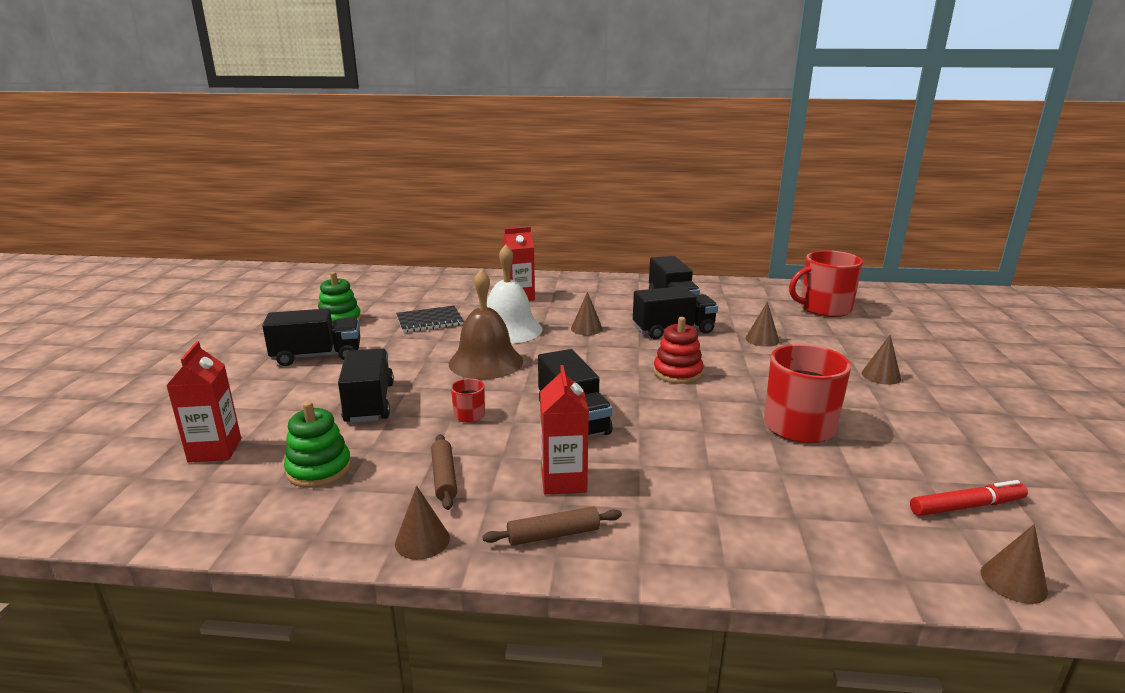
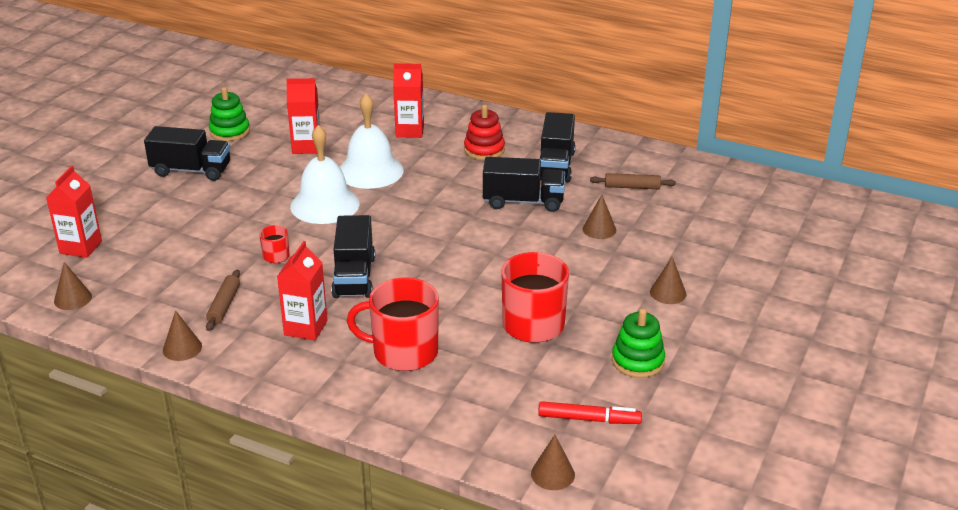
camera: 20 degrees right, 10 degrees up
(319, 469) = (143, 279): green stacking toy -> green stacking toy (637, 361)
(369, 403) = (207, 228): black truck -> none
(429, 321) = (306, 147): black notebook -> red carton
(486, 362) = (325, 205): brown bell -> white bell
(553, 534) = (269, 365): brown rolling pin -> brown rolling pin (632, 187)
(586, 328) = (443, 183): brown cone -> brown cone (73, 298)
(677, 373) = (481, 250): red stacking toy -> red stacking toy (484, 150)
(824, 308) = (708, 203): red mug -> red mug (403, 352)

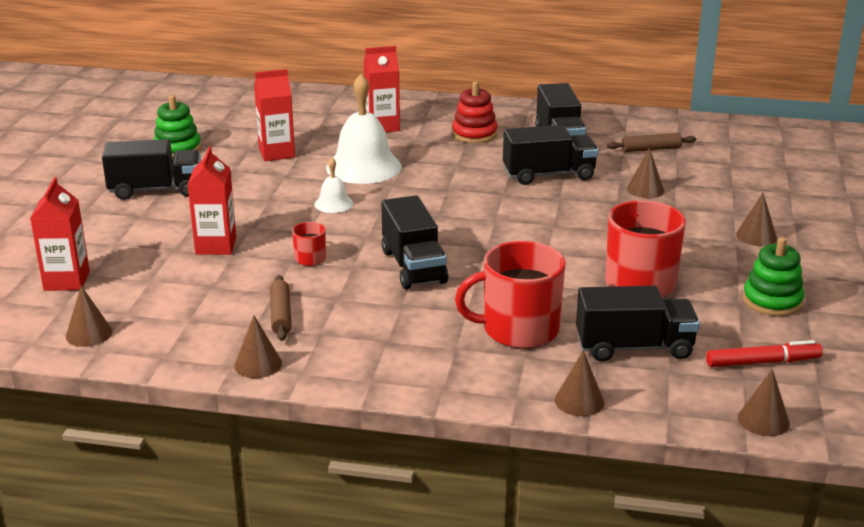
camera: 15 degrees left, 5 degrees down
(305, 328) = (391, 323): red carton -> red carton (216, 246)
(325, 205) = (333, 203): white bell -> white bell, size x0.49
(412, 427) = (579, 401): none -> brown cone
(488, 385) = (634, 347): none -> black truck

